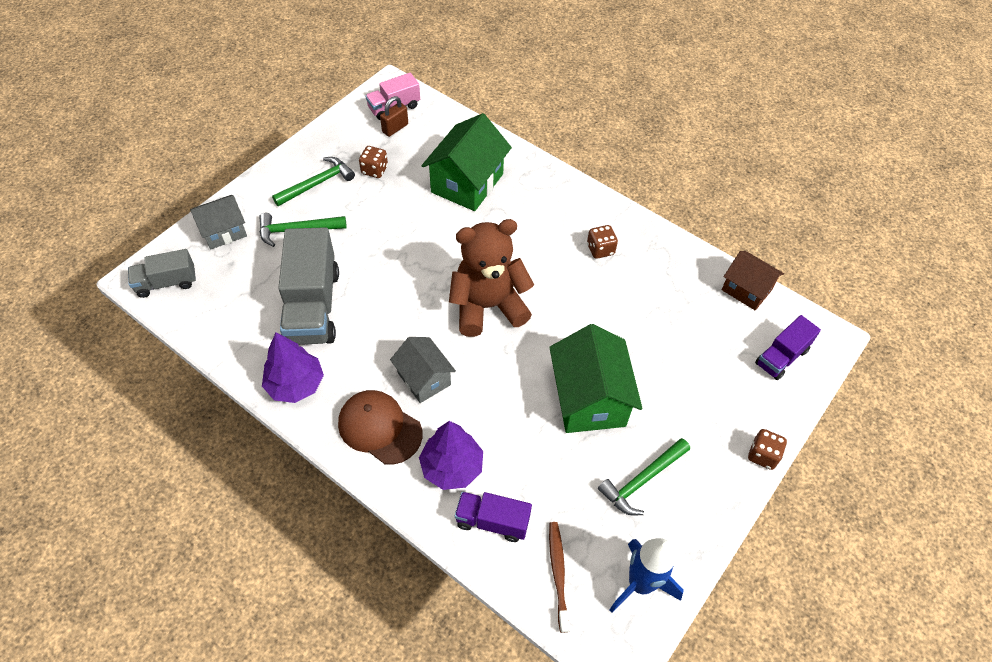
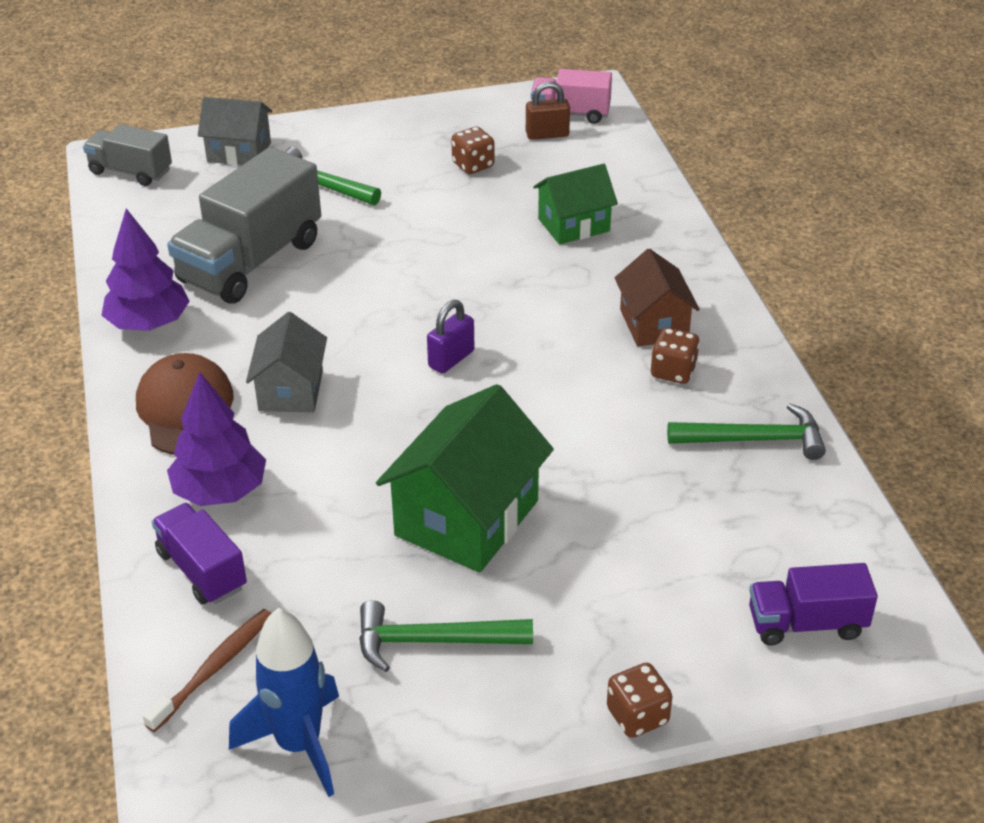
camera: 40 degrees right, 15 degrees down
(318, 183) = (392, 151): green hammer -> green hammer (755, 440)
(467, 183) = (574, 225): green house -> green house, size x0.61
(488, 306) = (451, 359): brown teddy bear -> purple padlock
(746, 290) = (844, 519): brown house -> brown house (654, 324)

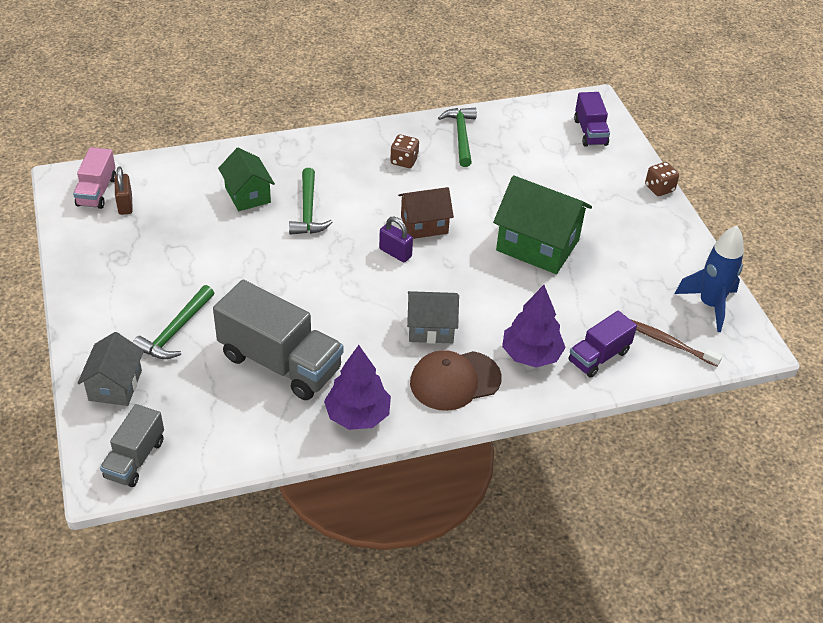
camera: 95 degrees left, 5 degrees up
(432, 641) = (630, 258): green hammer -> green hammer (308, 211)
(473, 165) = (162, 243): brown dice -> none
(654, 324) = (358, 165): brown house -> brown house (424, 225)

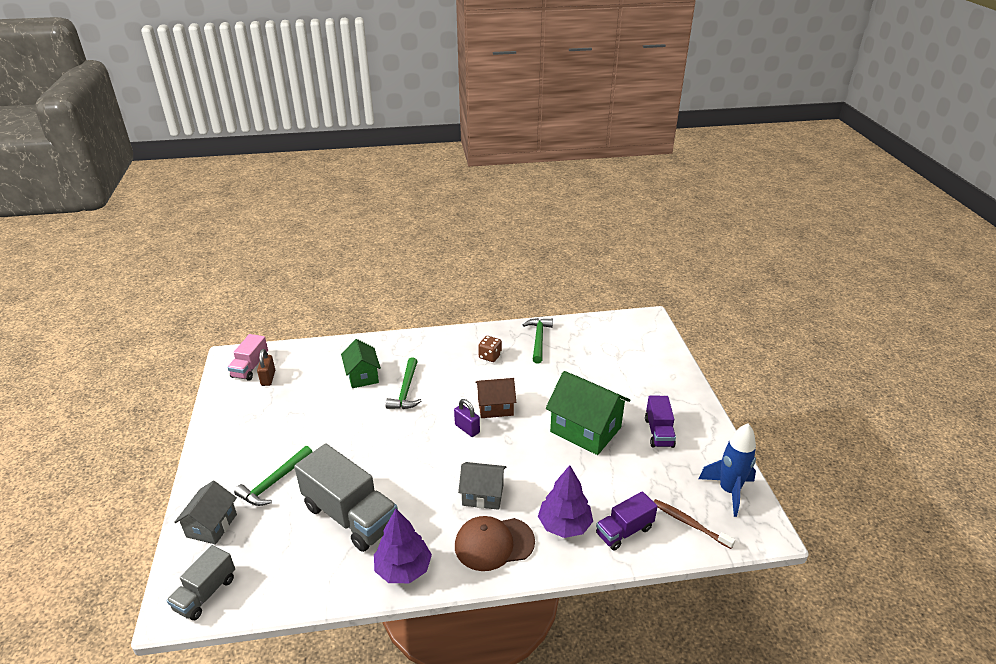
camera: 10 degrees right, 10 degrees down
(590, 132) = (642, 341): purple truck -> purple truck (659, 432)
(659, 188) = (694, 388): brown dice -> none

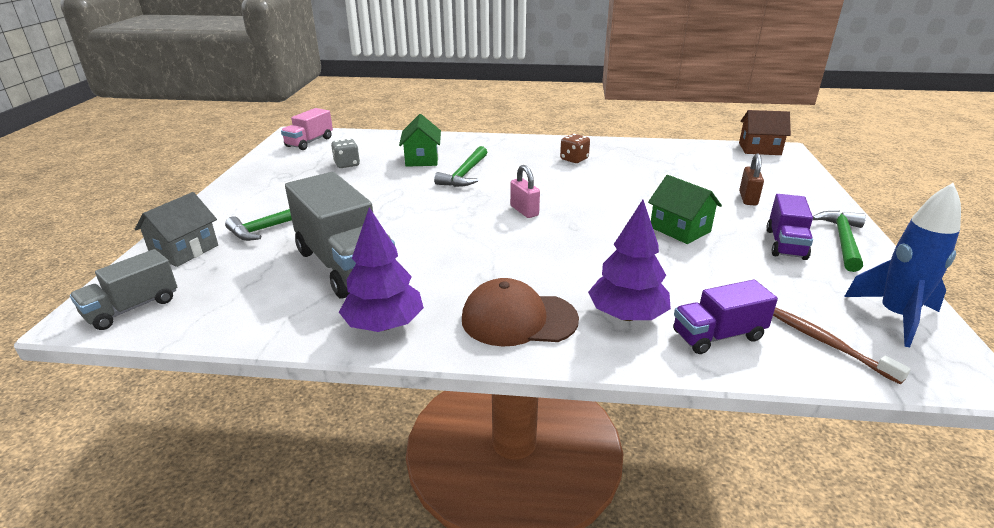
camera: 15 degrees right, 5 degrees down
(268, 378) = (322, 151): brown padlock -> brown padlock (748, 198)
(299, 394) = (347, 164): none -> grey dice
(467, 429) = (524, 211): purple padlock -> pink padlock
(483, 495) = (521, 270): grey house -> none
(495, 407) = (566, 198): brown house -> brown house (759, 149)
(538, 339) = (637, 153): green hammer -> green hammer (842, 240)
(585, 429) = (680, 229): green house -> green house, size x0.61

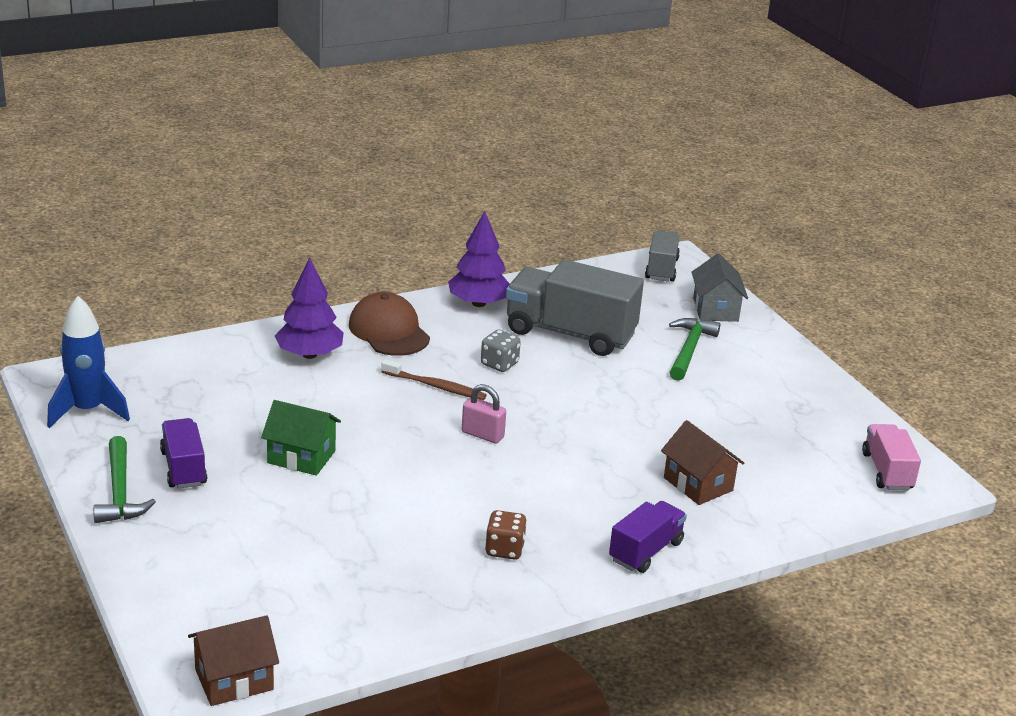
camera: 145 degrees right, 0 degrees up
(347, 164) = (768, 445): grey dice -> grey dice (499, 364)
(422, 159) = (698, 484): green house -> brown house
(464, 174) = (610, 472): green hammer -> none
(518, 319) = (389, 331): brown cap -> brown cap turned 90 degrees counterclockwise
(718, 335) = (234, 358): purple truck -> purple truck (645, 551)
(748, 198) = (234, 534): brown padlock -> none
(827, 343) = (149, 373): brown toothbrush -> brown toothbrush (435, 386)

